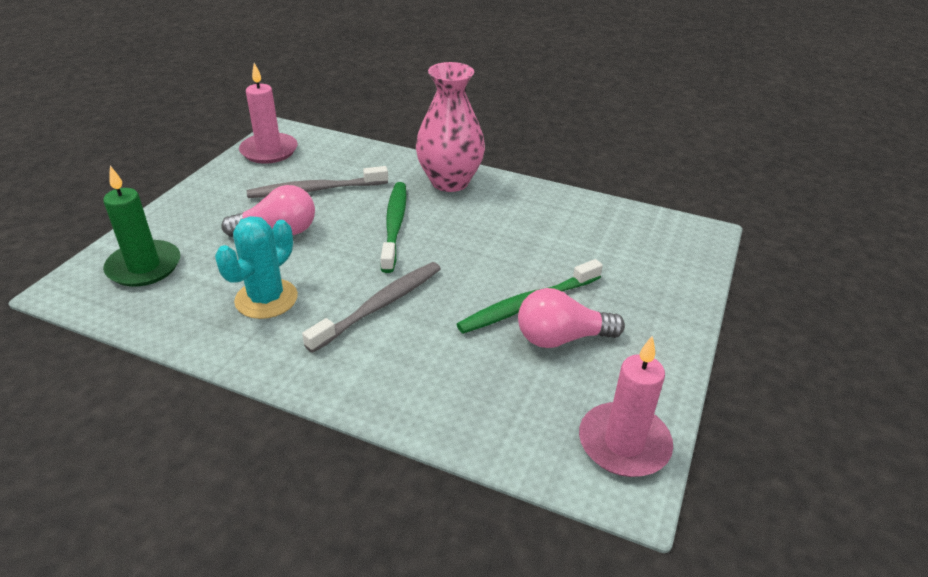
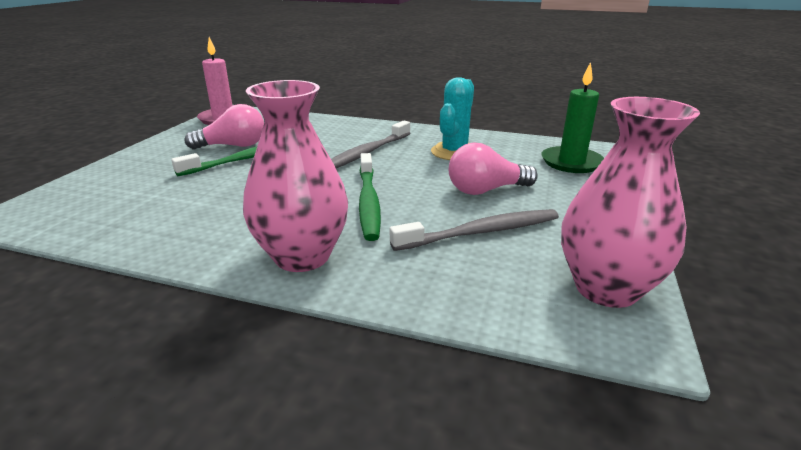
camera: 175 degrees right, 10 degrees down
(269, 151) = (606, 288): pink candle -> pink vase

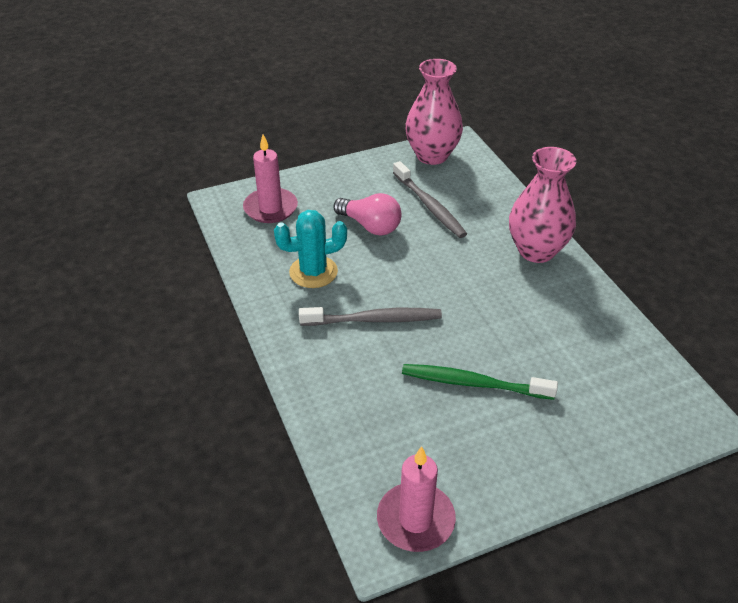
camera: 130 degrees left, 15 degrees up
(233, 146) = (466, 423): pink light bulb -> none
(368, 202) = (451, 265): green toothbrush -> none
(480, 232) = (429, 206): grey toothbrush -> grey toothbrush turned 150 degrees counterclockwise
(571, 162) = (270, 208): green candle -> pink candle

